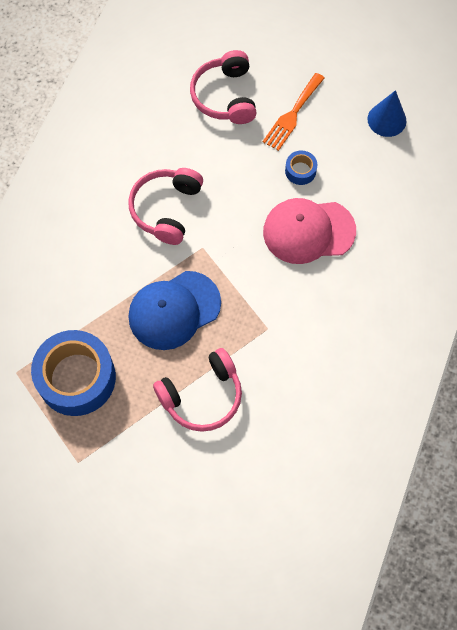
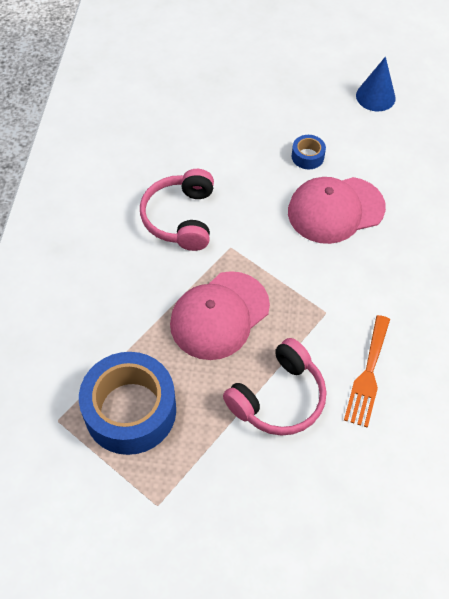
camera: 15 degrees left, 10 degrees down
(174, 310) = (219, 315): blue cap -> pink cap
(225, 96) = (209, 104): pink headphones -> none
(292, 114) = (282, 108): orange fork -> orange fork (368, 375)

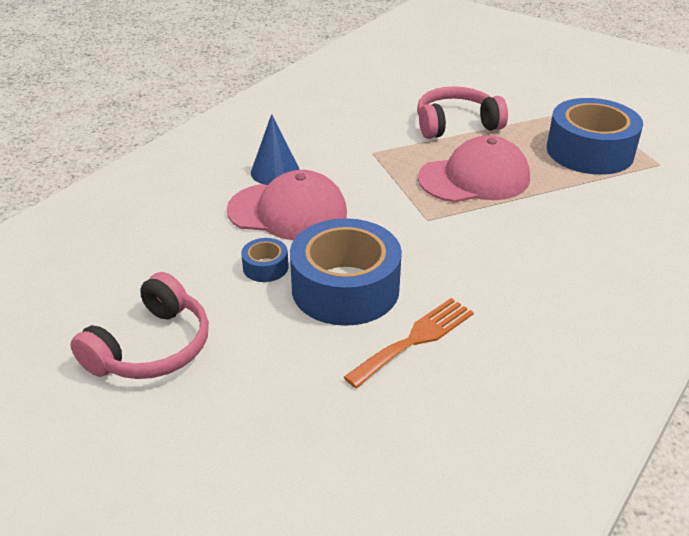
camera: 150 degrees left, 20 degrees down
(180, 218) = (468, 261): pink headphones -> pink headphones (151, 347)
(246, 162) = (345, 288): none -> blue tape
(368, 375) = (372, 115): orange fork -> orange fork (415, 339)
(375, 96) = (104, 300): blue cone -> blue cone (275, 172)

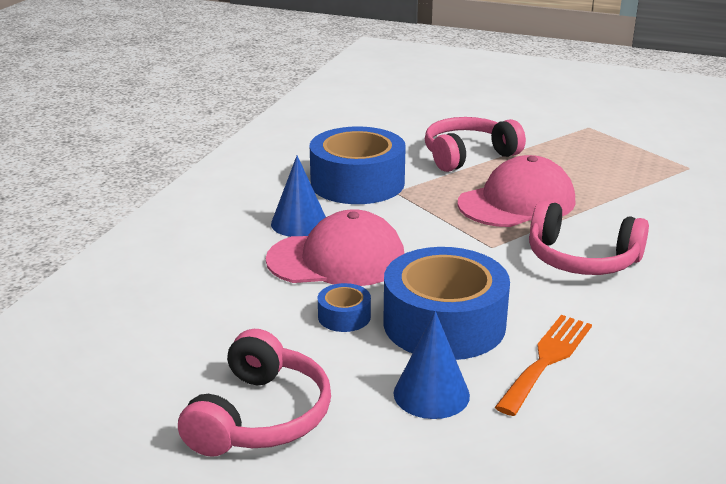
camera: 15 degrees left, 10 degrees down
(298, 353) = (431, 394): none -> blue cone
(502, 245) = (581, 259): none -> pink headphones
(589, 151) = (616, 164): blue tape -> blue tape (357, 183)

